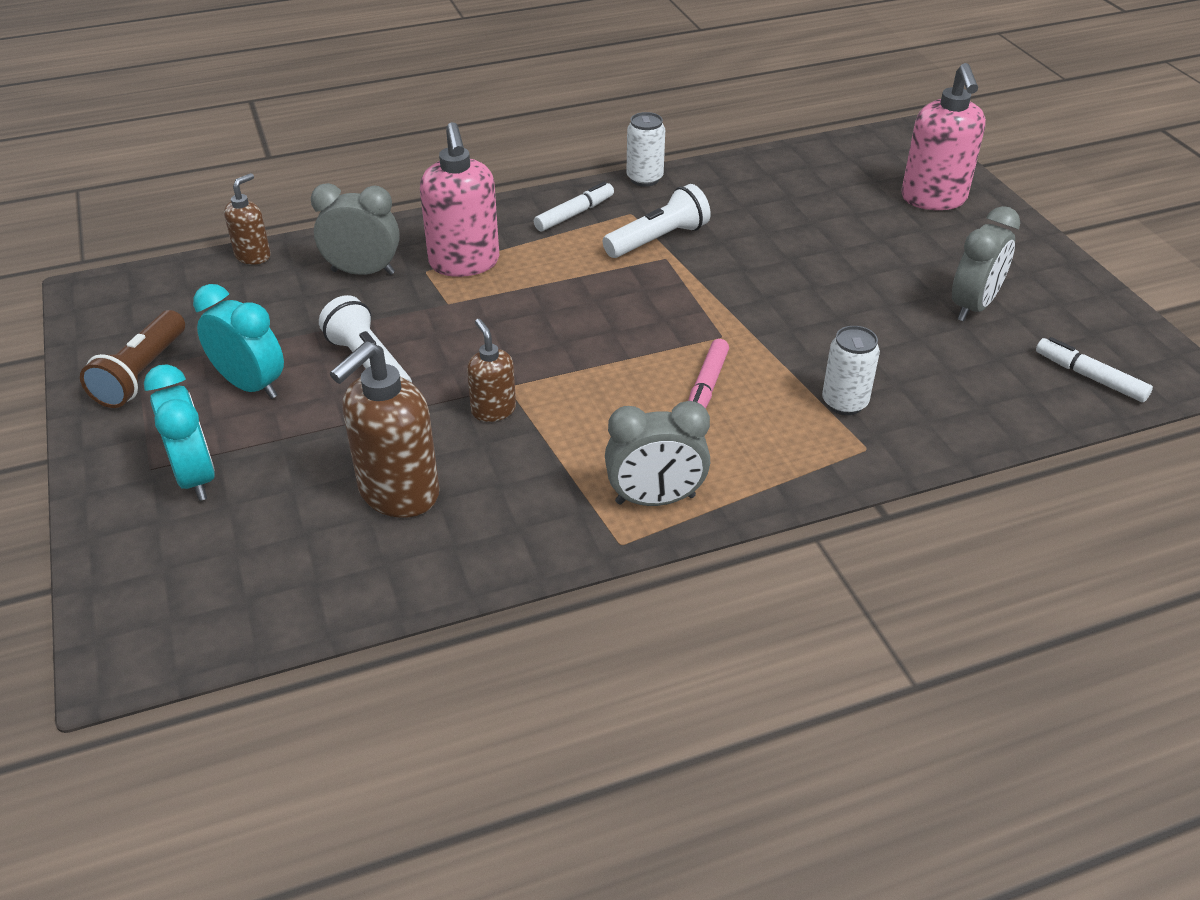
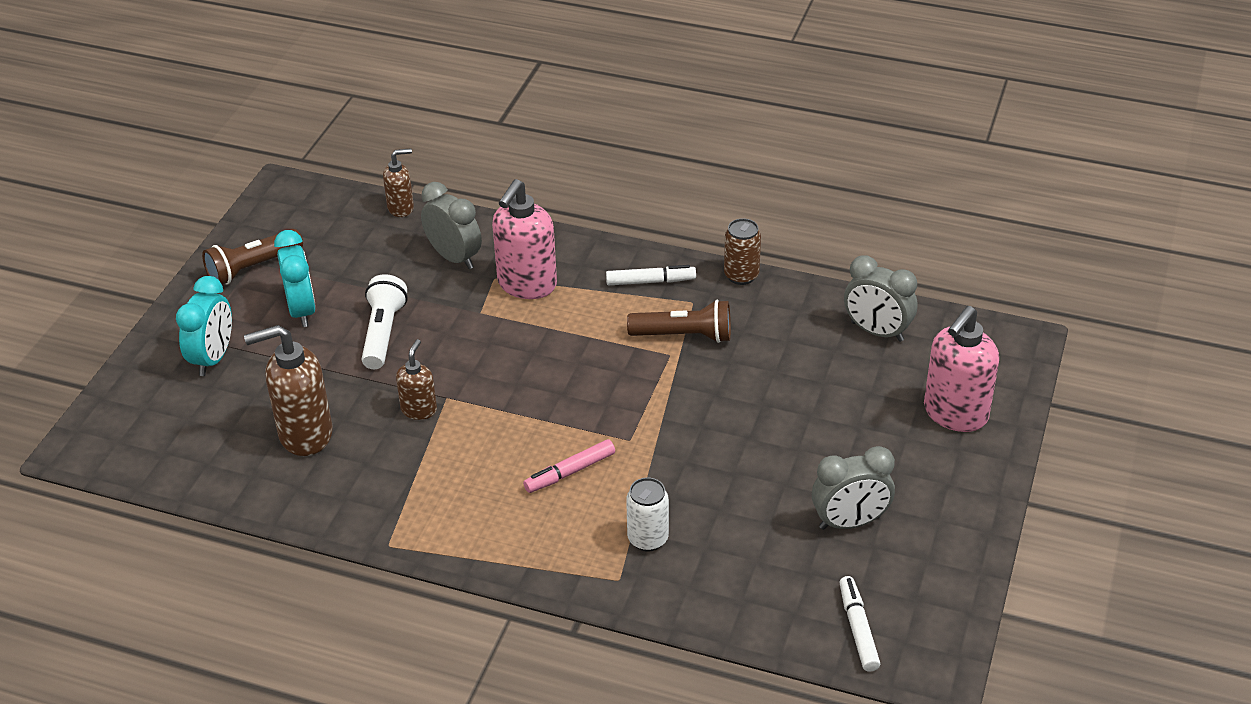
camera: 40 degrees right, 0 degrees up
(644, 179) = (741, 275): white can -> brown can
(655, 499) = (442, 530): grey clock -> grey clock (877, 332)
(658, 239) = (684, 336): white flashlight -> brown flashlight

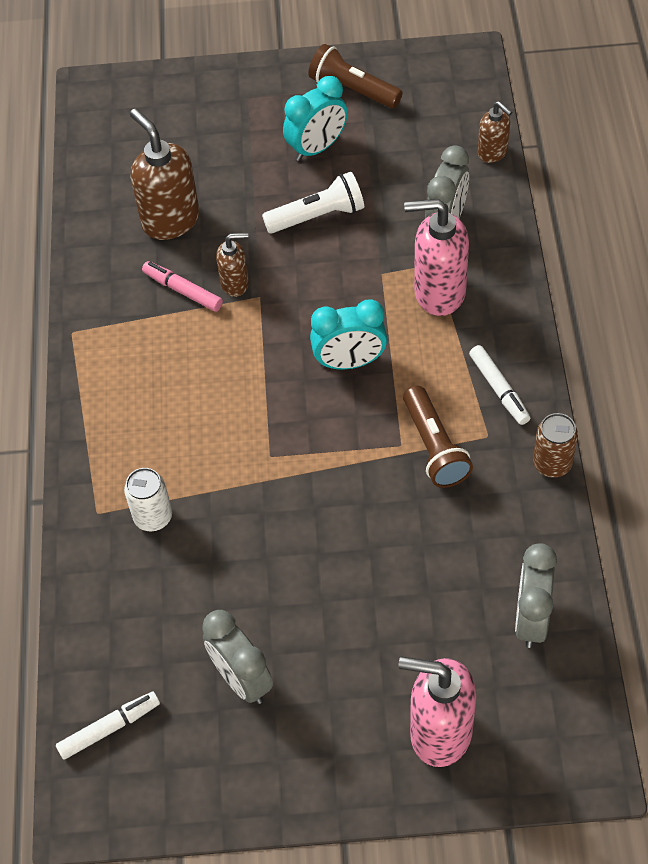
camera: 70 degrees right, 15 degrees up
(213, 358) = (230, 119): turquoise clock -> turquoise clock (349, 362)
(570, 472) = (209, 425): pink marker -> pink marker (183, 290)

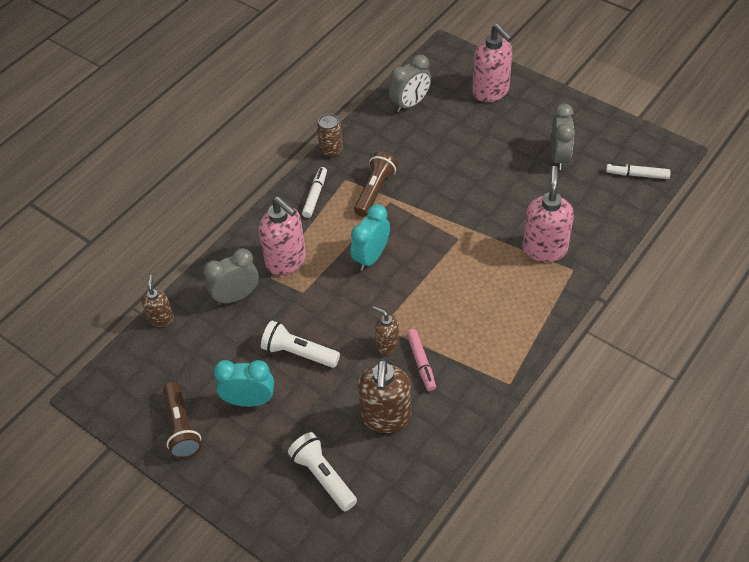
camera: 140 degrees left, 5 degrees down
(153, 517) = (544, 249): white can -> pink soap dispenser
(181, 139) = (323, 476): none -> white flashlight
(349, 362) = (371, 257): turquoise clock -> turquoise clock turned 90 degrees counterclockwise

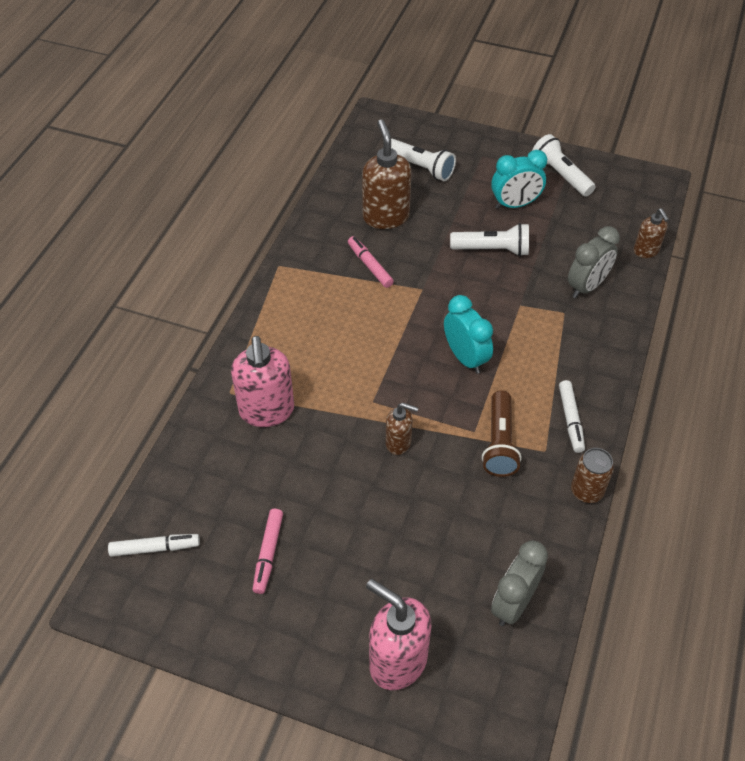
camera: 160 degrees right, 0 degrees up
(181, 427) = (561, 175): brown flashlight -> white flashlight
(286, 261) = (557, 333): pink soap dispenser -> none
(371, 257) = (465, 358): turquoise clock -> turquoise clock turned 45 degrees counterclockwise
(387, 345) = (409, 274): brown soap dispenser -> brown soap dispenser (398, 443)
(559, 157) = (268, 553): grey clock -> pink marker

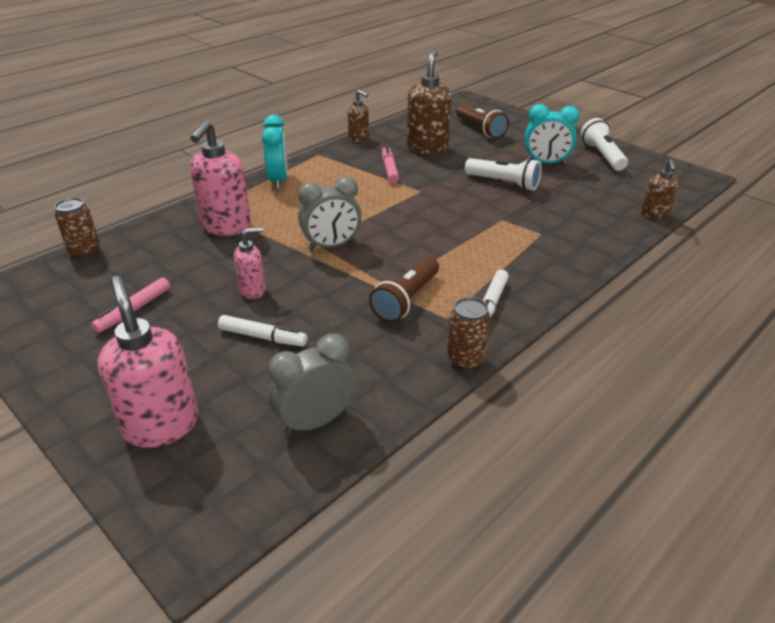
camera: 25 degrees right, 15 degrees down
(151, 500) = (85, 252): none -> brown can
(155, 548) = (55, 279): white marker -> white marker (263, 337)
(358, 485) = (253, 290): none -> pink soap dispenser
(398, 443) = (314, 274): brown soap dispenser -> brown soap dispenser (359, 138)
(421, 167) = (480, 129): white flashlight -> brown flashlight
(465, 358) = (423, 238): turquoise clock -> turquoise clock (278, 181)
(587, 286) = (576, 223): grey clock -> grey clock (331, 246)

